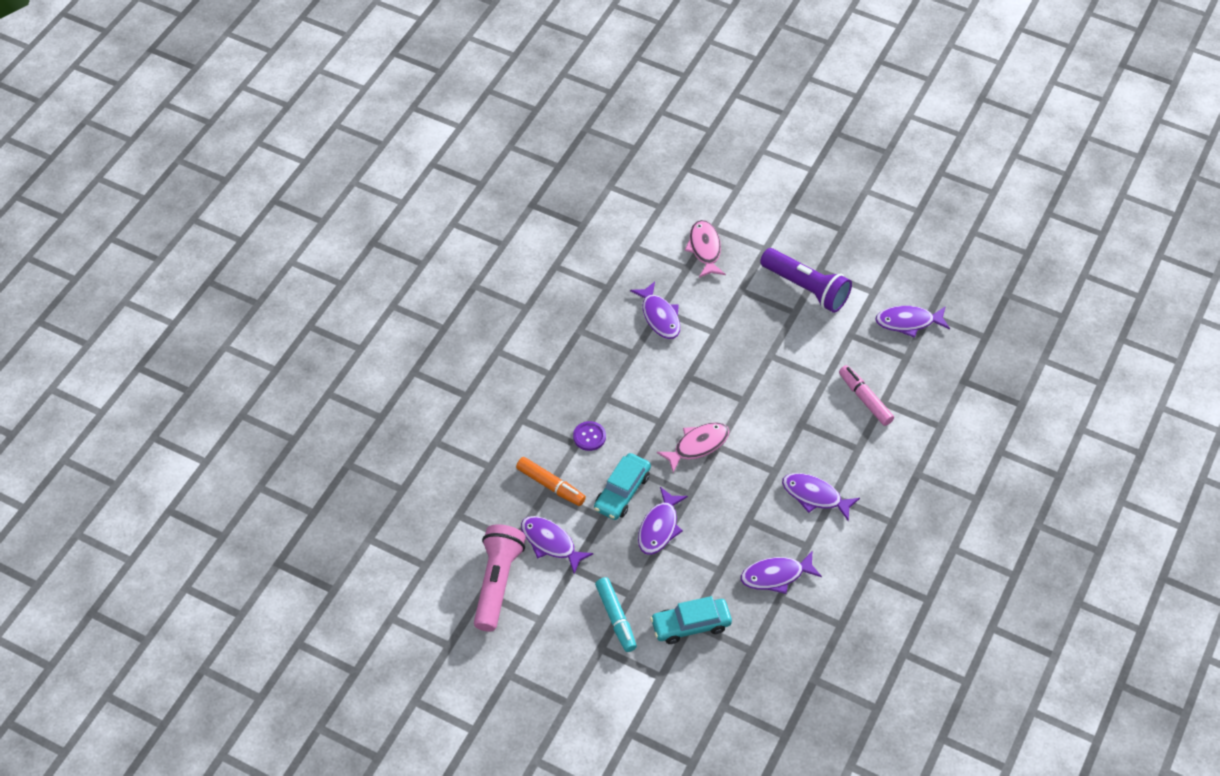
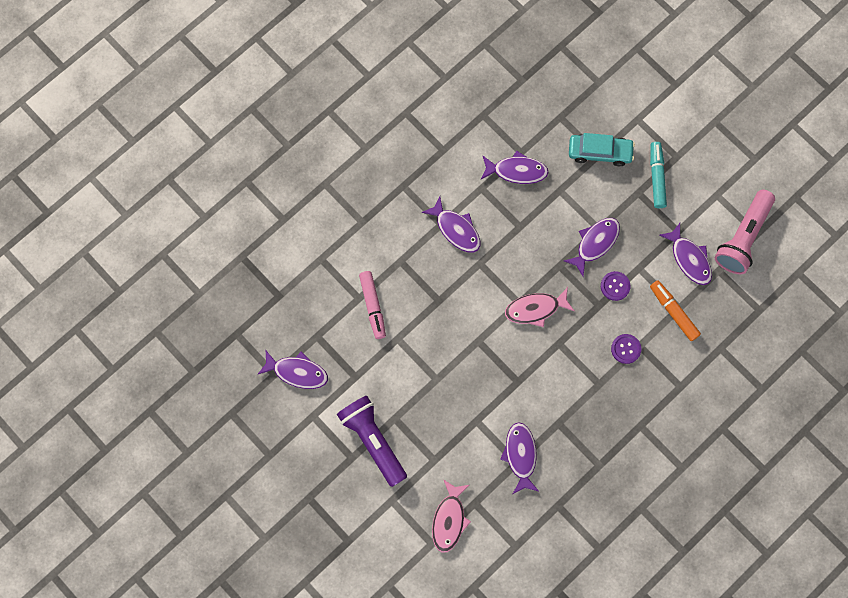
camera: 160 degrees left, 20 degrees up
(622, 492) = (615, 286): turquoise car -> purple button

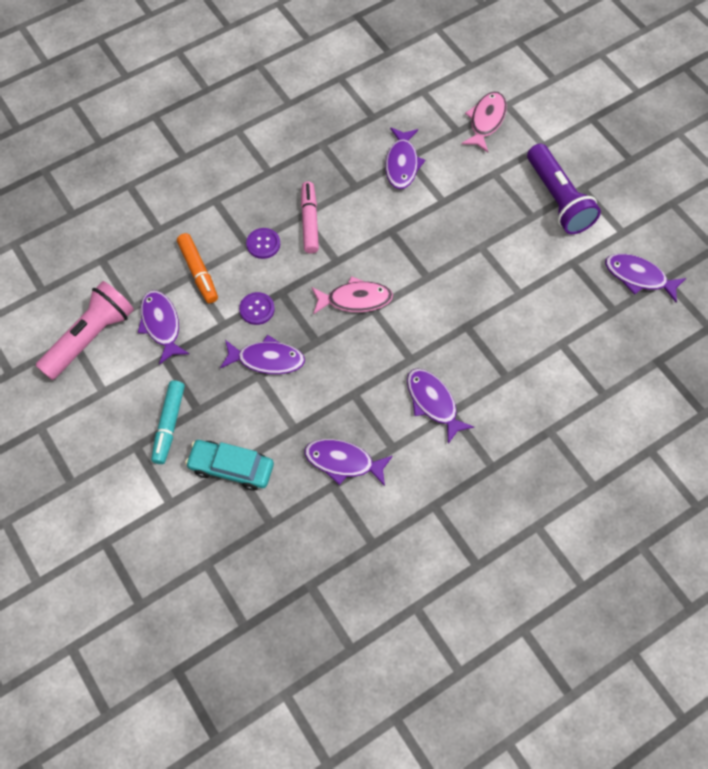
camera: 170 degrees left, 10 degrees down
(373, 306) = (545, 332): pink marker -> pink marker (309, 221)
(595, 243) = (267, 359): purple fish -> purple fish turned 135 degrees counterclockwise

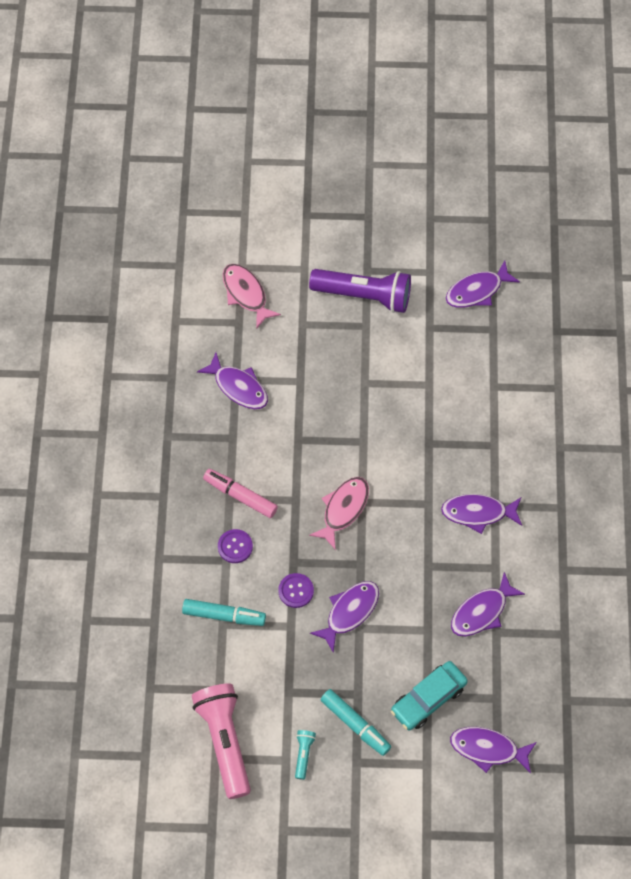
camera: 55 degrees left, 0 degrees up
(116, 402) = (304, 754): none -> turquoise flashlight
(161, 325) = (254, 676): purple fish -> purple fish (488, 749)
(198, 272) = (224, 615): orange marker -> turquoise marker

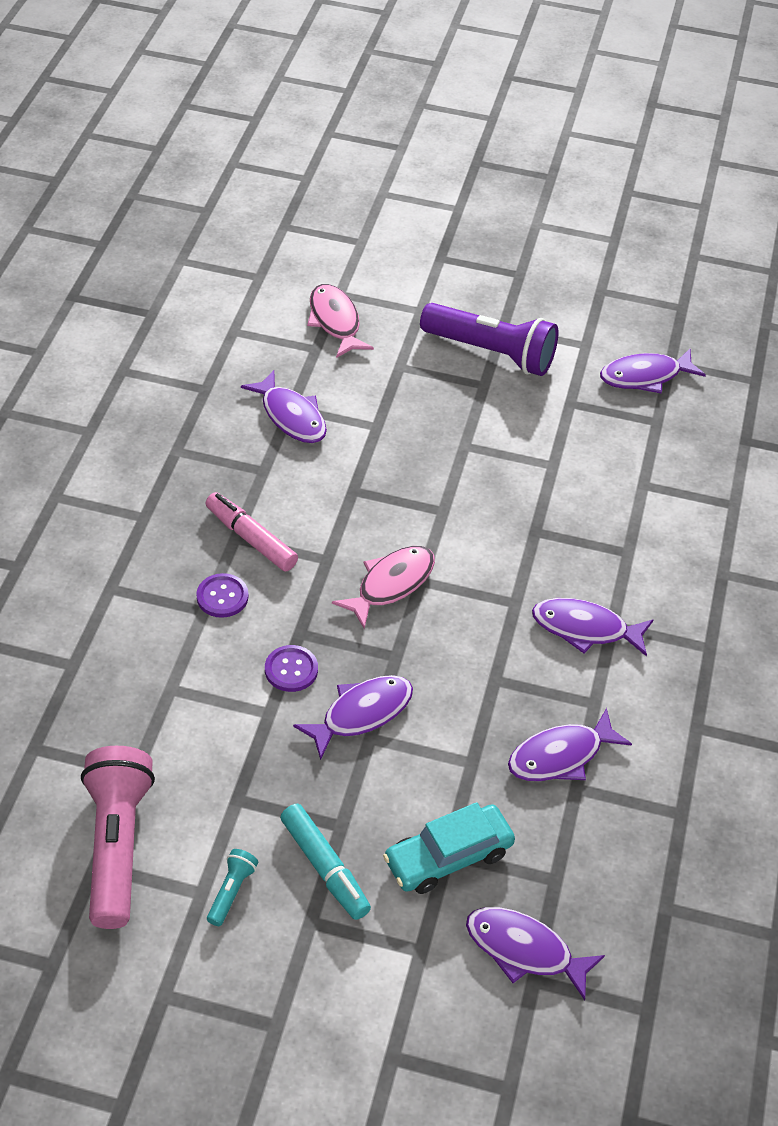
camera: 10 degrees right, 15 degrees down
(224, 615) = (176, 678): turquoise marker -> none

